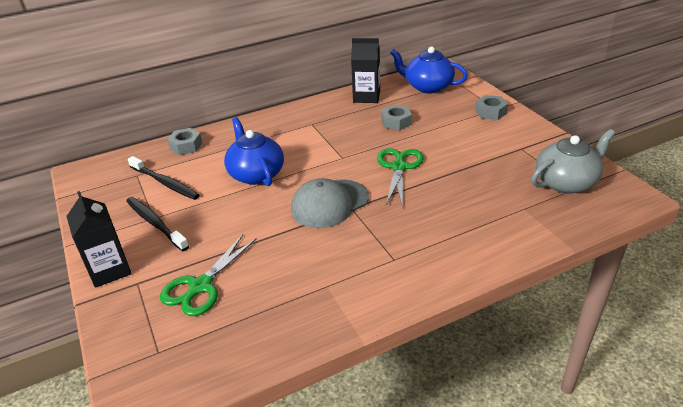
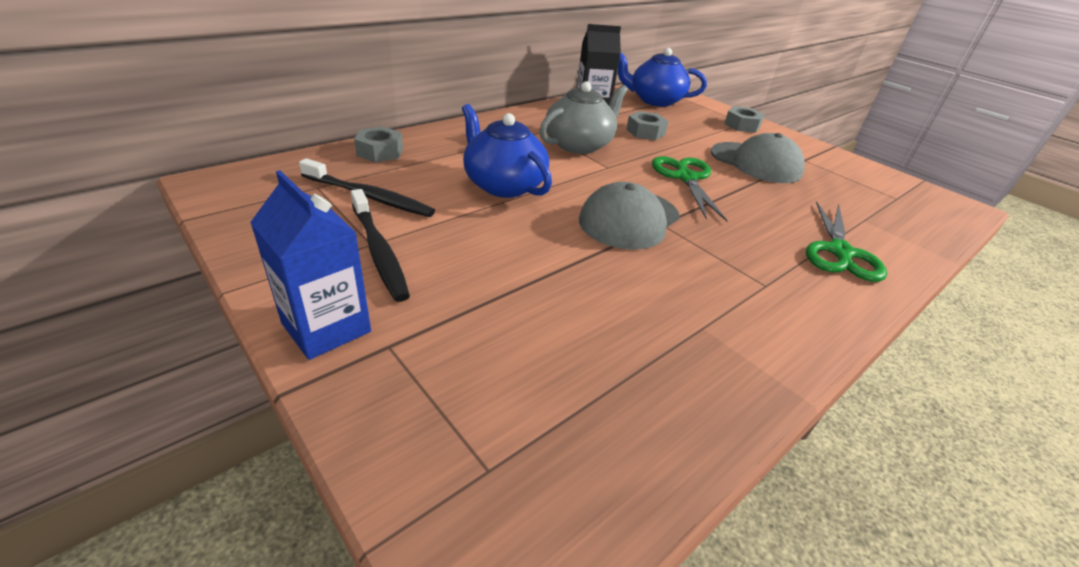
camera: 20 degrees left, 0 degrees up
(110, 270) = (326, 327): black carton -> blue carton
(155, 223) = (379, 251): black toothbrush -> black toothbrush turned 150 degrees counterclockwise
(201, 286) = (506, 342): green scissors -> green scissors (840, 252)
(471, 152) = (755, 163): none -> grey cap
(566, 182) = (881, 192): grey teapot -> grey teapot (579, 145)

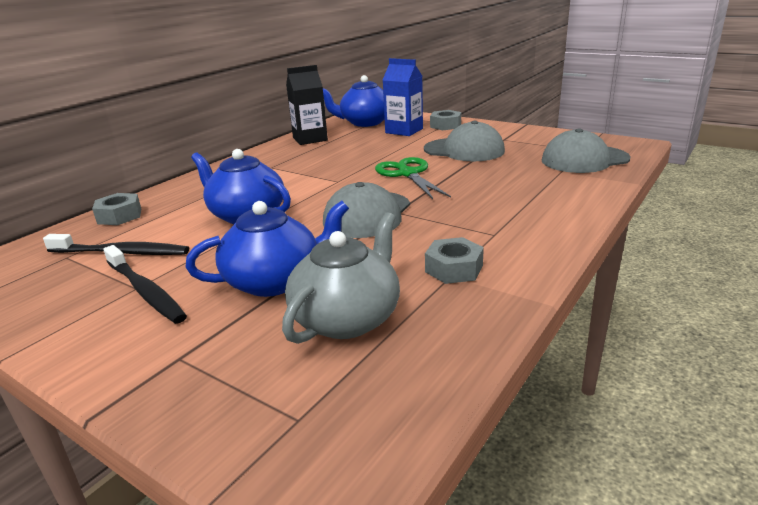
camera: 10 degrees left, 10 degrees down
(326, 327) = (115, 359): blue carton -> blue carton (404, 131)
(510, 277) = (275, 281): none -> blue teapot
(579, 145) = (307, 170): grey teapot -> grey teapot (347, 318)
(645, 132) = (363, 148): grey nut -> grey nut (454, 269)
(840, 252) = (547, 197): green scissors -> none
(895, 212) = (584, 159): none -> grey cap

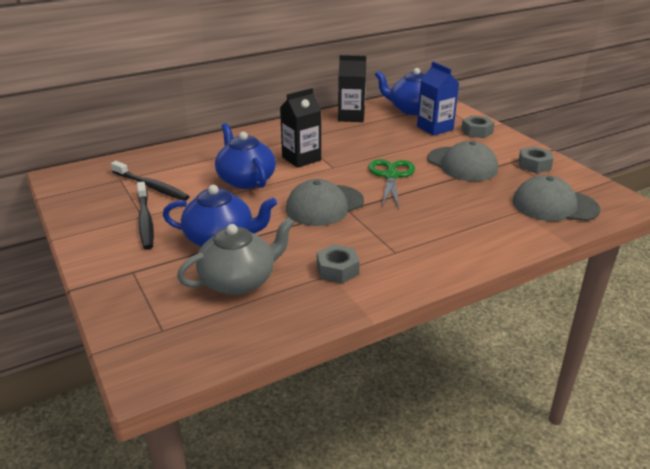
camera: 25 degrees right, 5 degrees up
(119, 216) = (169, 155): grey nut -> grey nut (534, 165)
(294, 182) = (301, 158): none -> black carton

